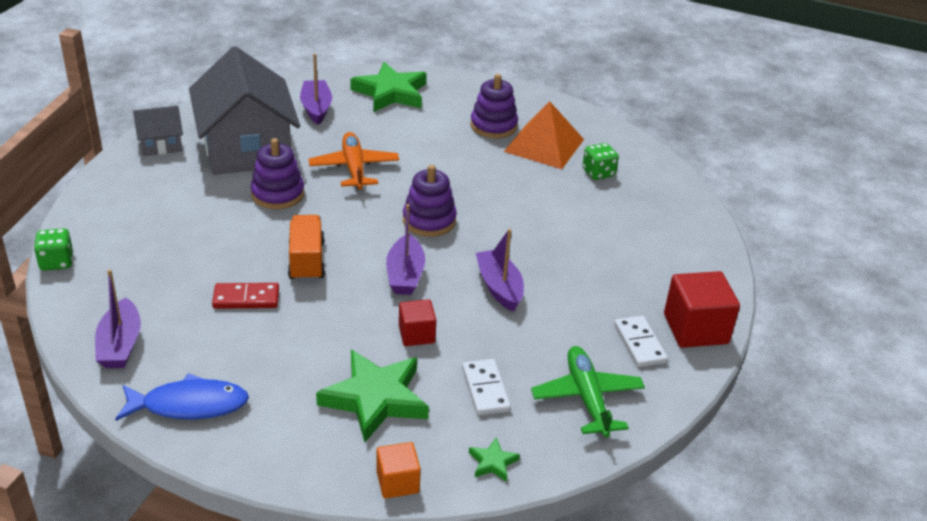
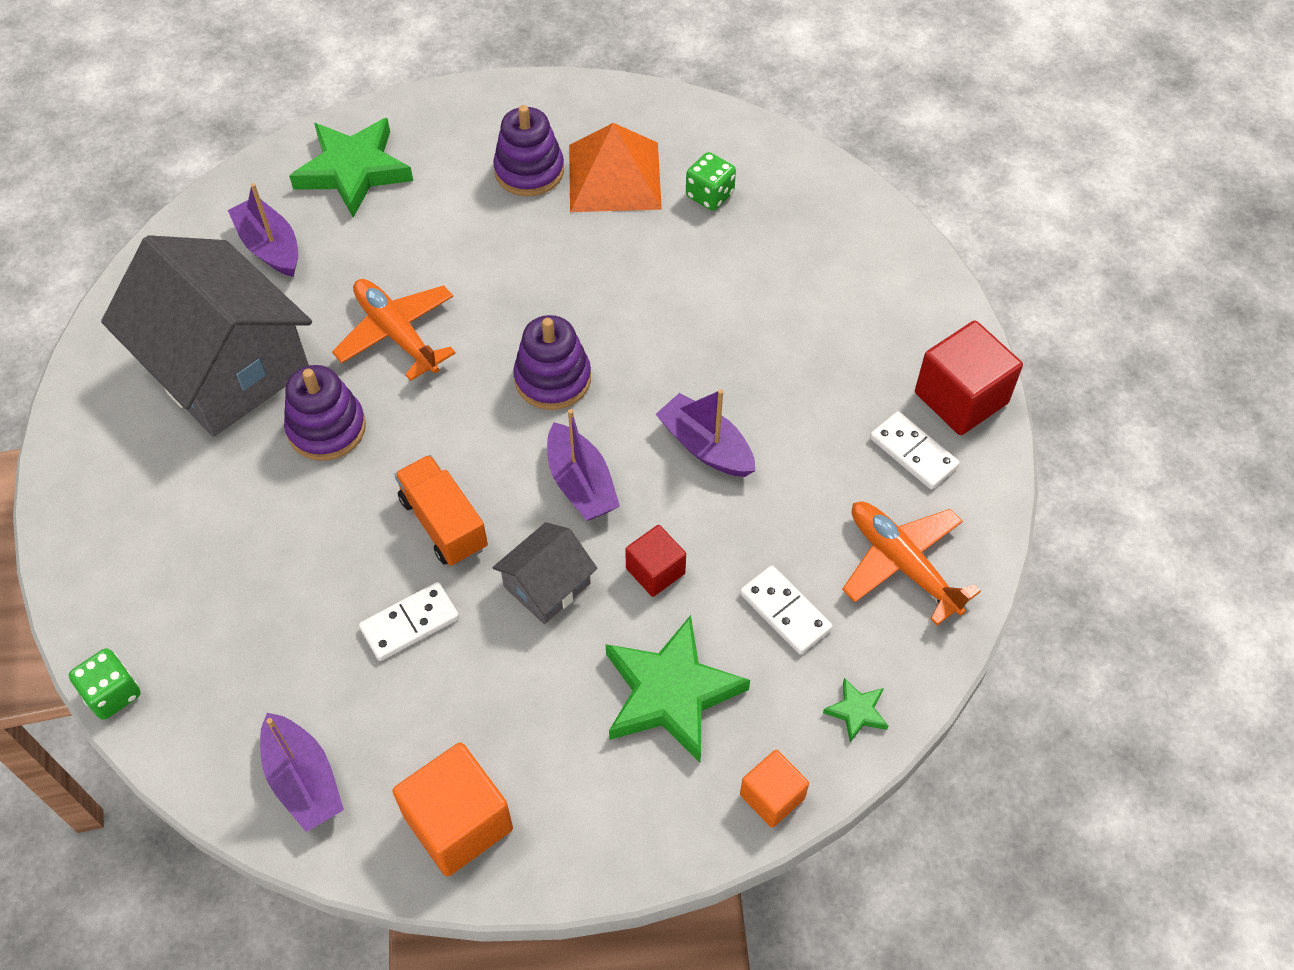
camera: 25 degrees left, 20 degrees up
(160, 144) = (97, 416): grey house -> grey house (547, 585)
(189, 405) = (458, 823): blue fish -> orange cube
(246, 298) = (410, 623): red domino -> white domino
(587, 398) = (902, 564): green plane -> orange plane

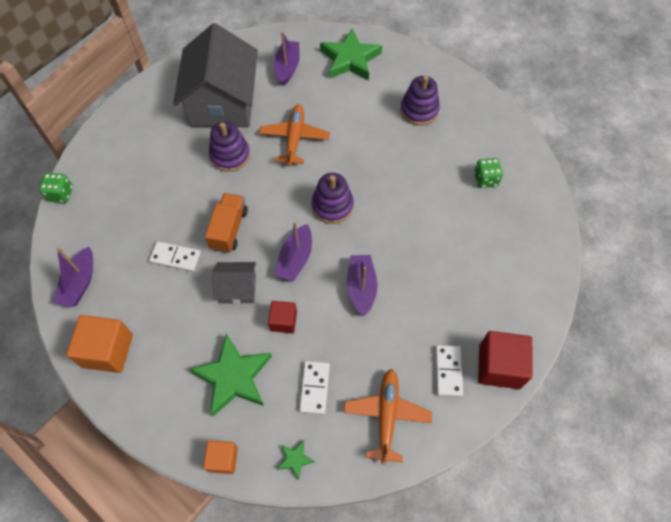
camera: 45 degrees right, 5 degrees up
(614, 177) = (452, 139): orange pyramid -> none

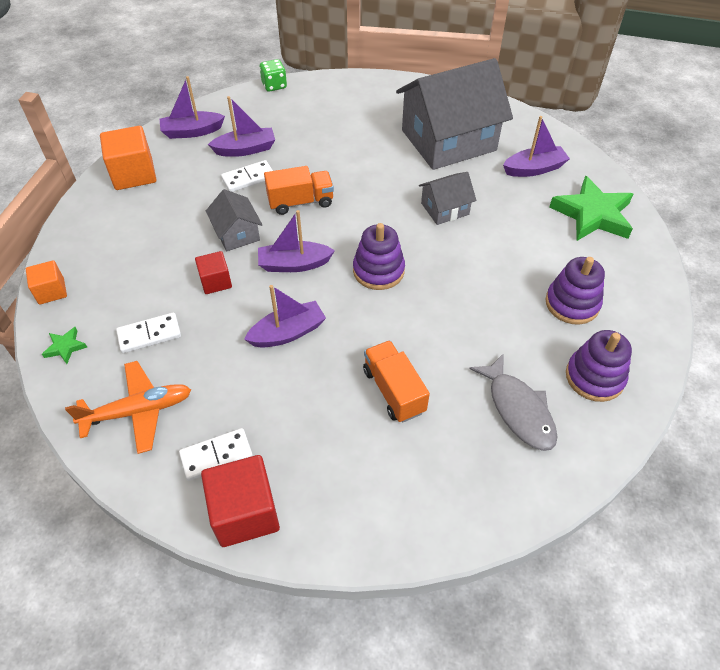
camera: 65 degrees right, 10 degrees down
(136, 247) = (245, 149): none -> purple boat
(175, 258) = (248, 178): white domino -> white domino turned 75 degrees clockwise
(230, 155) = (388, 170): purple stacking toy -> purple stacking toy (594, 377)
(233, 377) = (139, 267): green star -> none
(294, 138) = (445, 209): orange plane -> grey house
(442, 241) = (394, 391): none -> orange truck
(485, 179) = (518, 409): green dice -> grey fish

